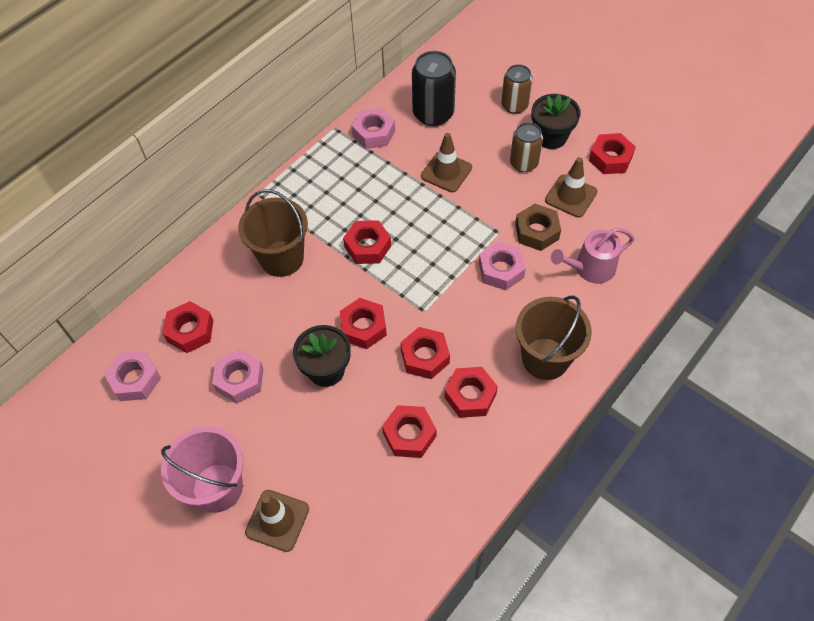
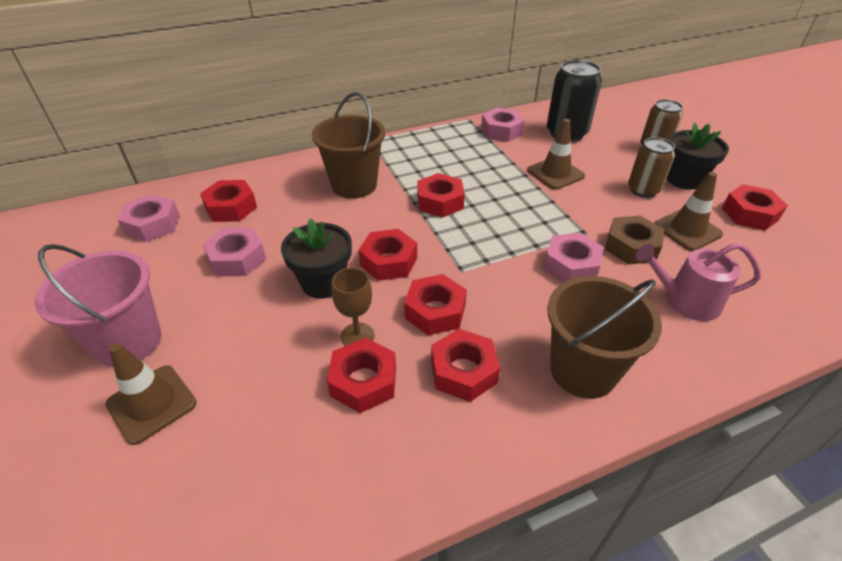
camera: 25 degrees right, 15 degrees down
(382, 403) = (357, 336): none -> brown goblet

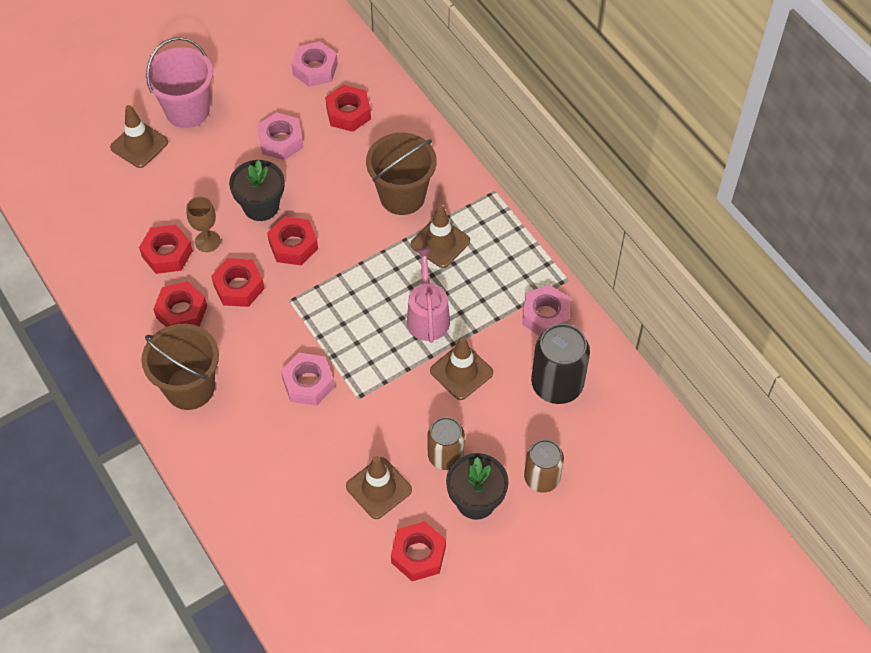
camera: 80 degrees right, 15 degrees up
(415, 170) = (440, 243): none -> brown traffic cone
(440, 202) = (387, 271): red nut -> none
(631, 246) = (343, 435): brown nut -> none
(685, 301) = (274, 470): pink watering can -> pink watering can (427, 316)

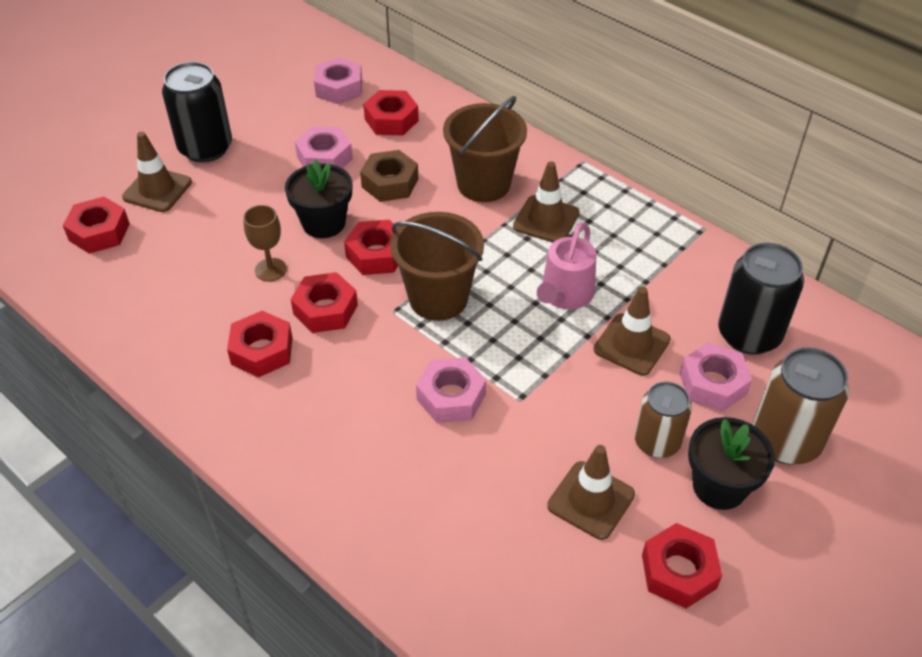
camera: 15 degrees left, 10 degrees down
(167, 254) = (224, 292): red nut -> red nut (99, 232)
(187, 110) = (205, 148): pink bucket -> black can
(190, 388) = (300, 435): brown bucket -> brown bucket (438, 298)
(326, 178) = (390, 183): none -> brown nut
(427, 316) = (565, 295): pink watering can -> pink watering can turned 135 degrees counterclockwise
(542, 478) = (785, 441): brown can -> brown can, size x1.50
(545, 316) = (699, 267): pink nut -> pink nut (713, 384)

